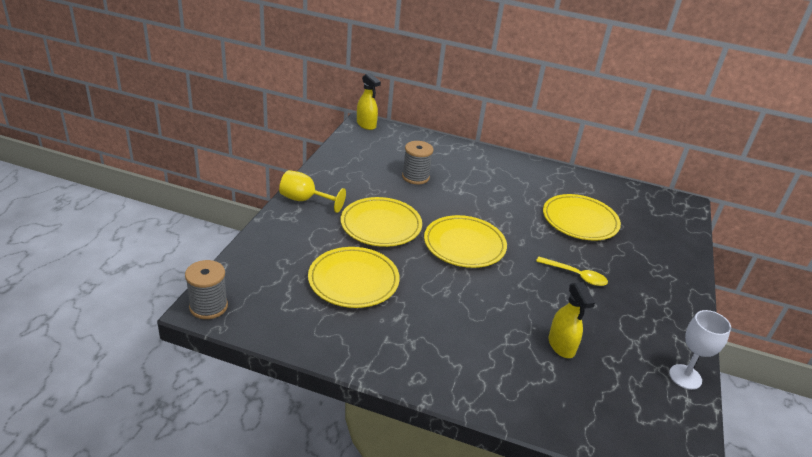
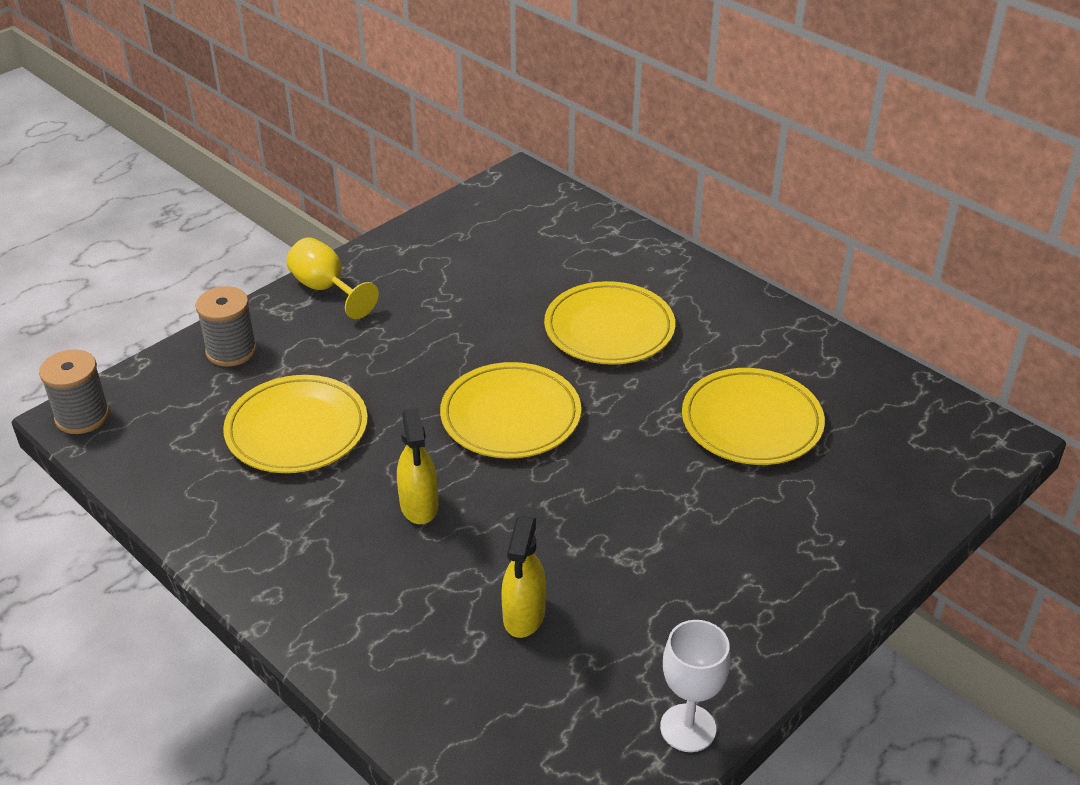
camera: 30 degrees right, 5 degrees up
(366, 125) = (523, 178): yellow spray bottle -> yellow spray bottle (419, 506)
(381, 225) = (406, 354): yellow plate -> yellow plate (609, 329)
(415, 177) = (528, 285): grey spool -> grey spool (231, 351)
(576, 275) = (654, 513): yellow spoon -> none

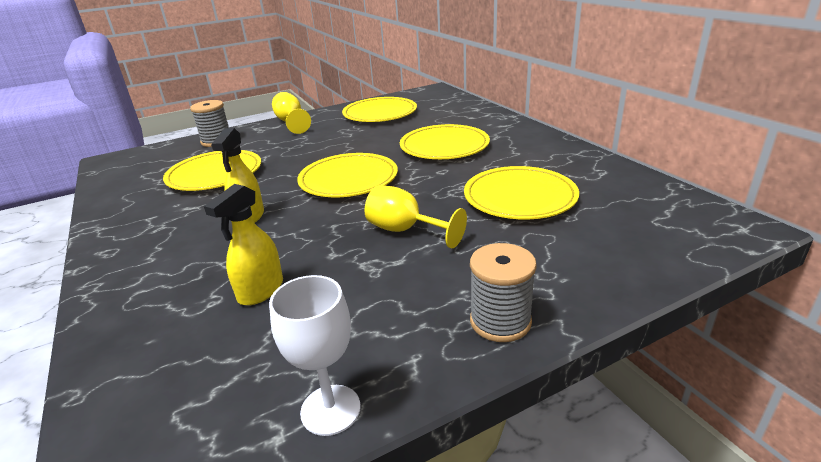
camera: 20 degrees right, 10 degrees down
(82, 416) = (113, 160): grey spool -> grey spool (500, 321)
(465, 253) = (380, 114): none -> yellow plate
(639, 498) = (405, 230): none -> yellow goblet

